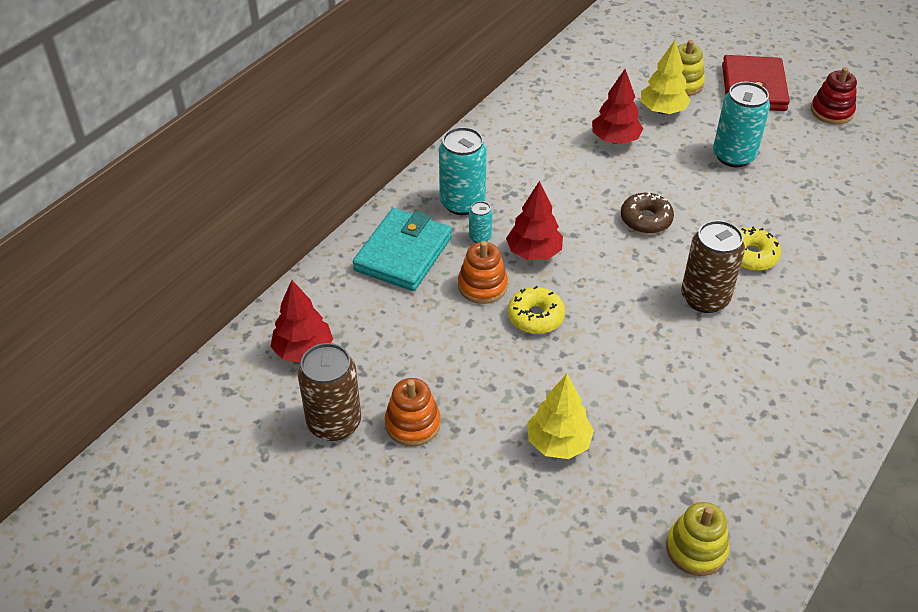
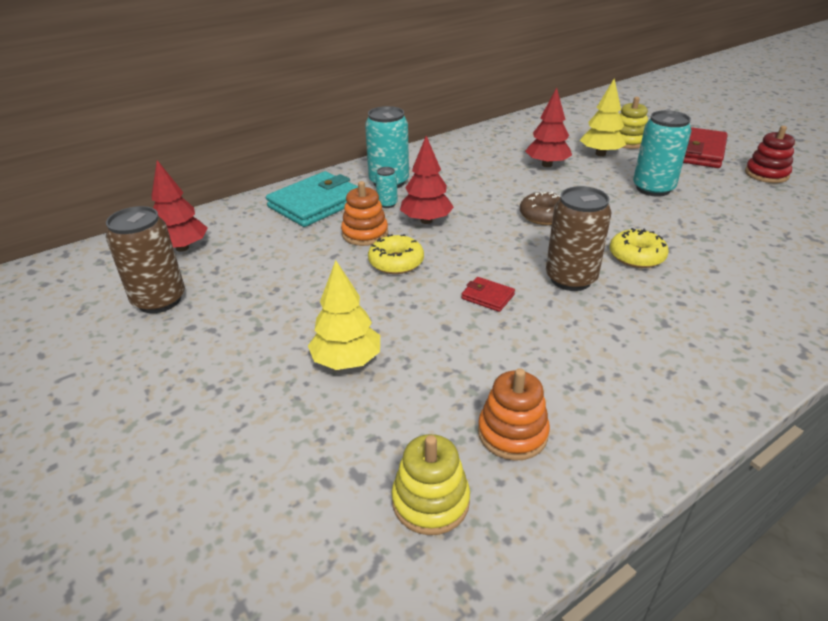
camera: 20 degrees right, 10 degrees down
(412, 424) = (224, 315): orange stacking toy -> orange stacking toy (512, 433)
(642, 338) = (487, 297): none -> red wallet

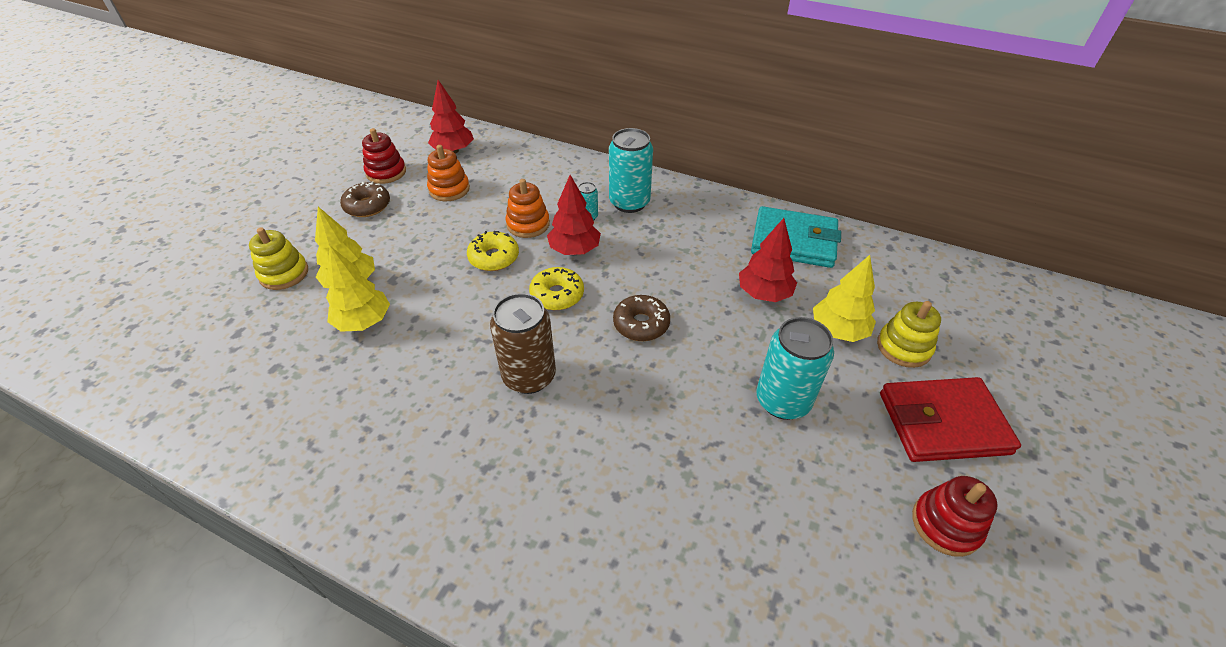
camera: 60 degrees right, 10 degrees up
(159, 300) = (386, 172): brown can -> red stacking toy
(211, 325) = (367, 206): none -> brown donut
(316, 204) = (559, 180): turquoise wallet -> turquoise wallet (793, 241)
(423, 362) = (363, 322): none -> yellow tree
(430, 501) = (219, 376): yellow stacking toy -> yellow stacking toy (284, 274)
(487, 297) = (470, 329): red wallet -> none
(512, 433) = (295, 398): orange stacking toy -> orange stacking toy (449, 189)
(636, 256) = (604, 418): yellow donut -> yellow donut (557, 295)

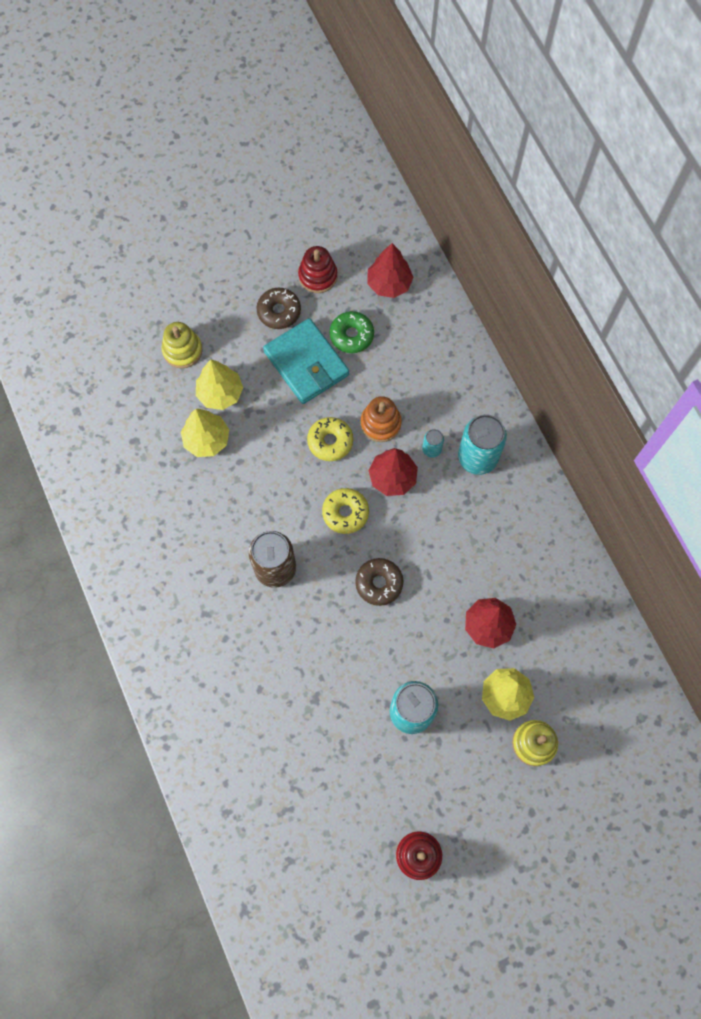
camera: 40 degrees right, 25 degrees up
(449, 189) = (351, 335): orange stacking toy -> green donut
(793, 241) = (564, 597): turquoise wallet -> turquoise wallet (306, 363)
(943, 423) = (492, 807): red wallet -> none

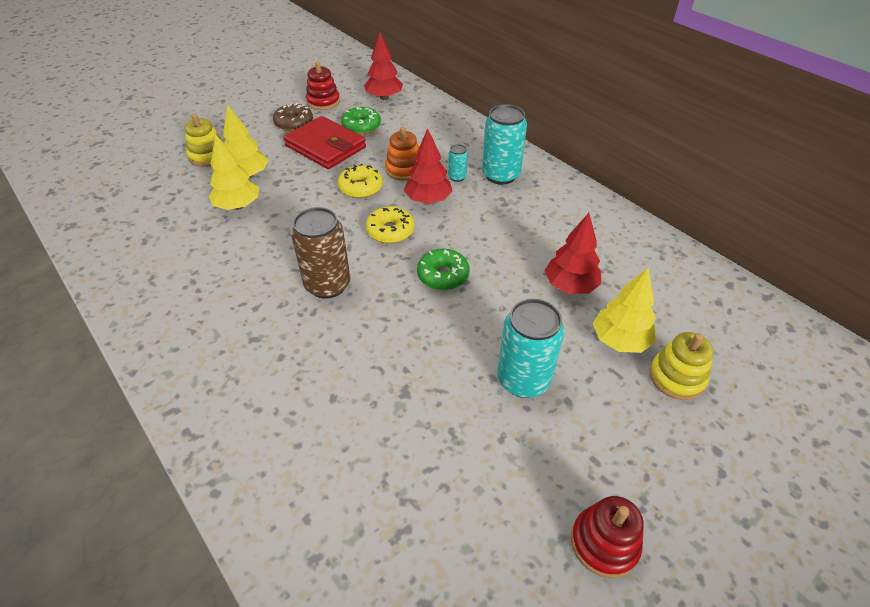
camera: 15 degrees left, 25 degrees down
(306, 363) = (325, 147): turquoise wallet -> red wallet
(379, 583) = (443, 275): brown donut -> green donut

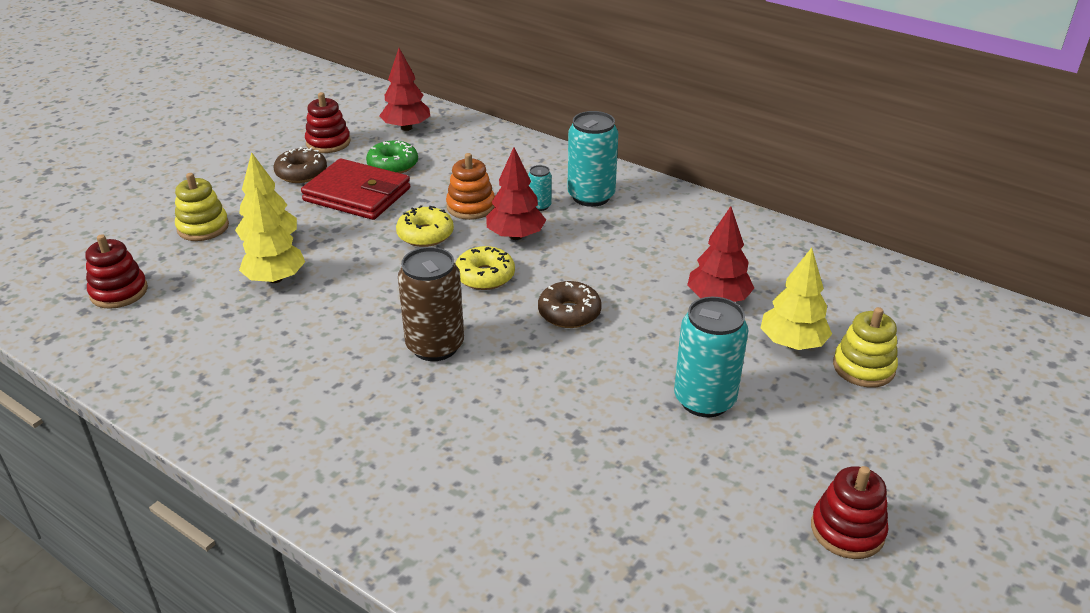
camera: 15 degrees left, 10 degrees down
(129, 198) = (119, 292): none -> red stacking toy
(443, 275) = (569, 313): green donut -> brown donut

